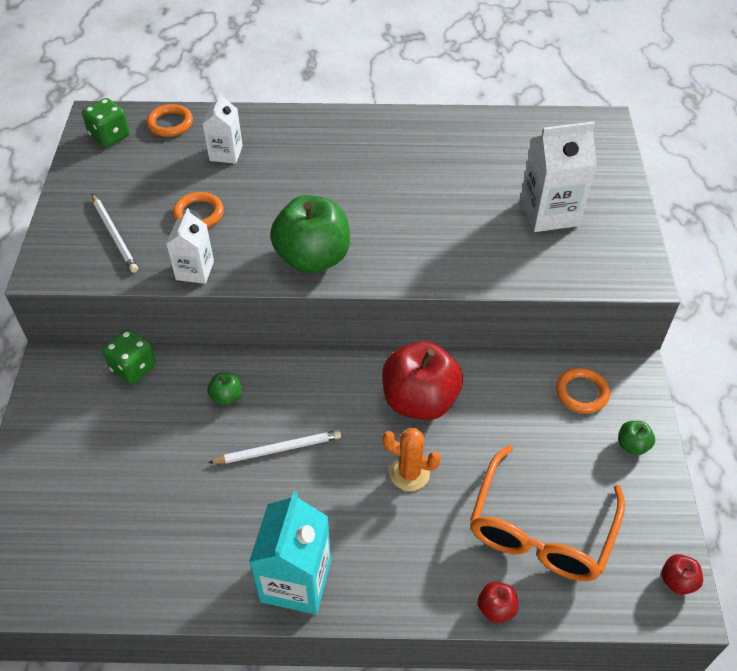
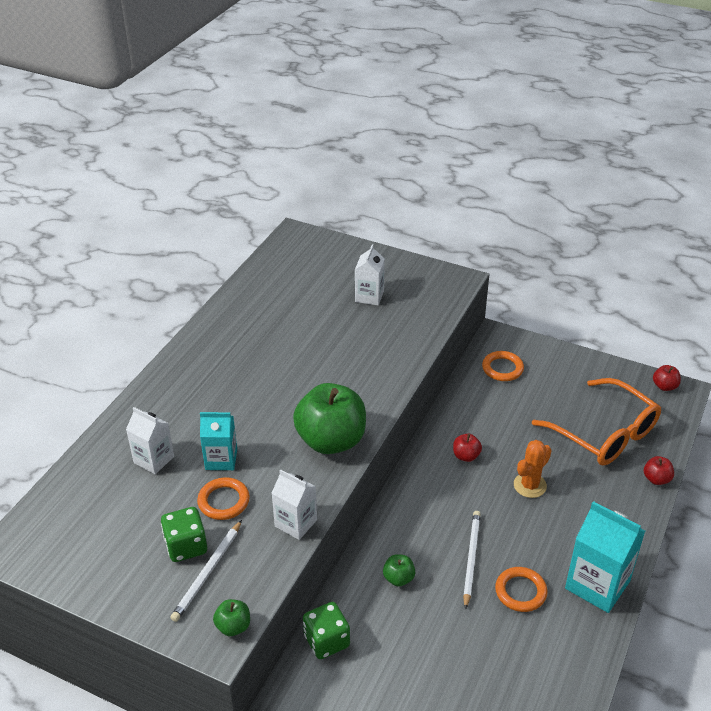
camera: 65 degrees left, 10 degrees down
(110, 136) = (52, 543): green dice -> green dice (186, 546)
(114, 235) = (208, 572): white pencil -> white pencil turned 120 degrees clockwise
(170, 123) = (74, 489): orange ring -> orange ring (520, 591)
(248, 193) = (221, 459): none -> turquoise carton
(419, 400) = (466, 456): red apple -> red apple, size x0.43
(549, 213) = (369, 296): white carton -> white carton, size x0.62
(632, 445) = (557, 363): green apple -> green apple (233, 626)

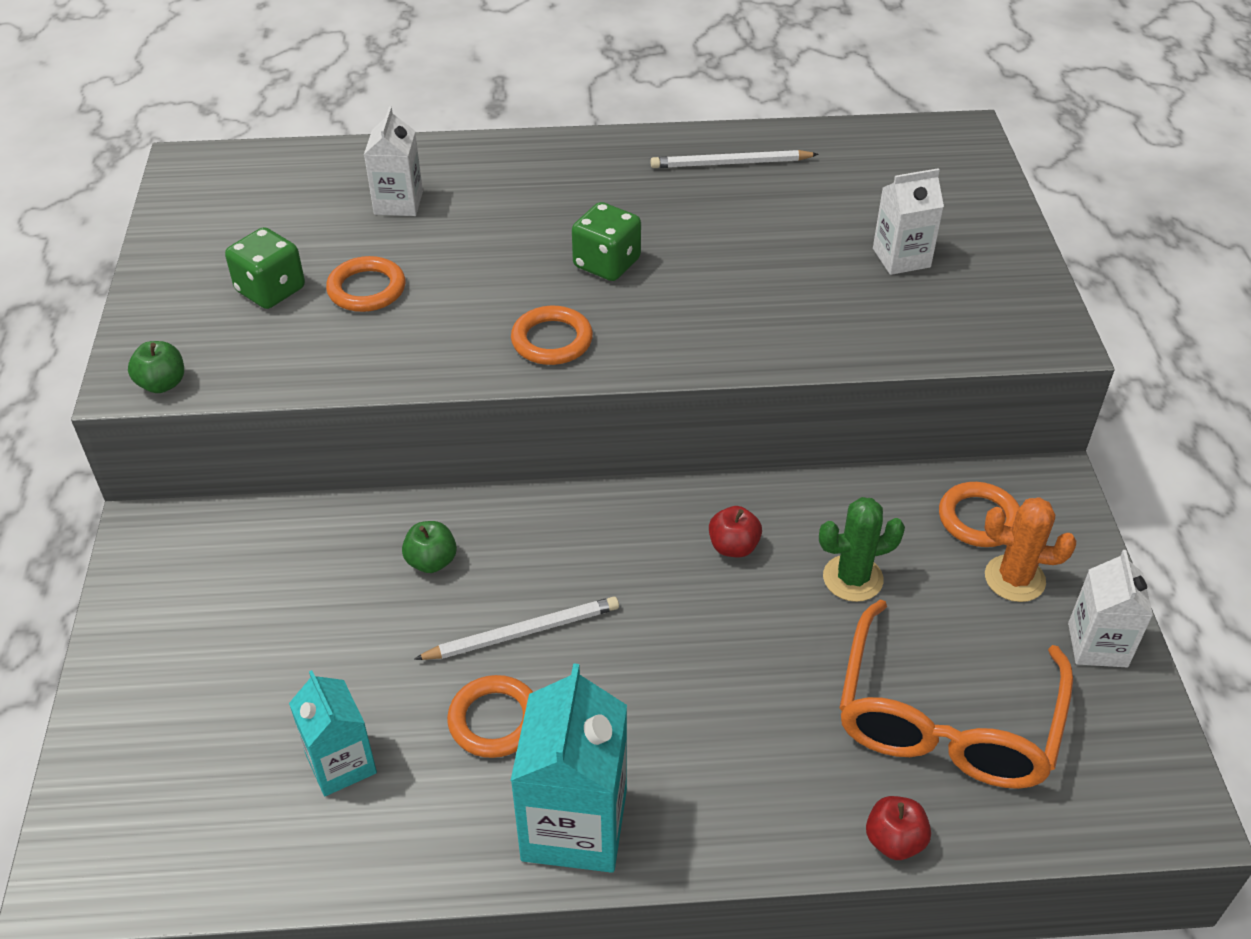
camera: 60 degrees right, 5 degrees up
(208, 572) = (238, 326): white pencil -> white pencil (730, 163)
(221, 459) = (439, 256): turquoise carton -> turquoise carton (341, 763)
(296, 523) = (370, 369): white carton -> white carton (1097, 645)
(326, 641) = (279, 529): green dice -> green dice (606, 263)
(331, 440) = (552, 340): green apple -> orange ring
(511, 425) = (852, 578): none -> green cactus
(530, 485) = (732, 653): orange cactus -> orange cactus (1014, 579)
(664, 386) = (1165, 778): red apple -> none

